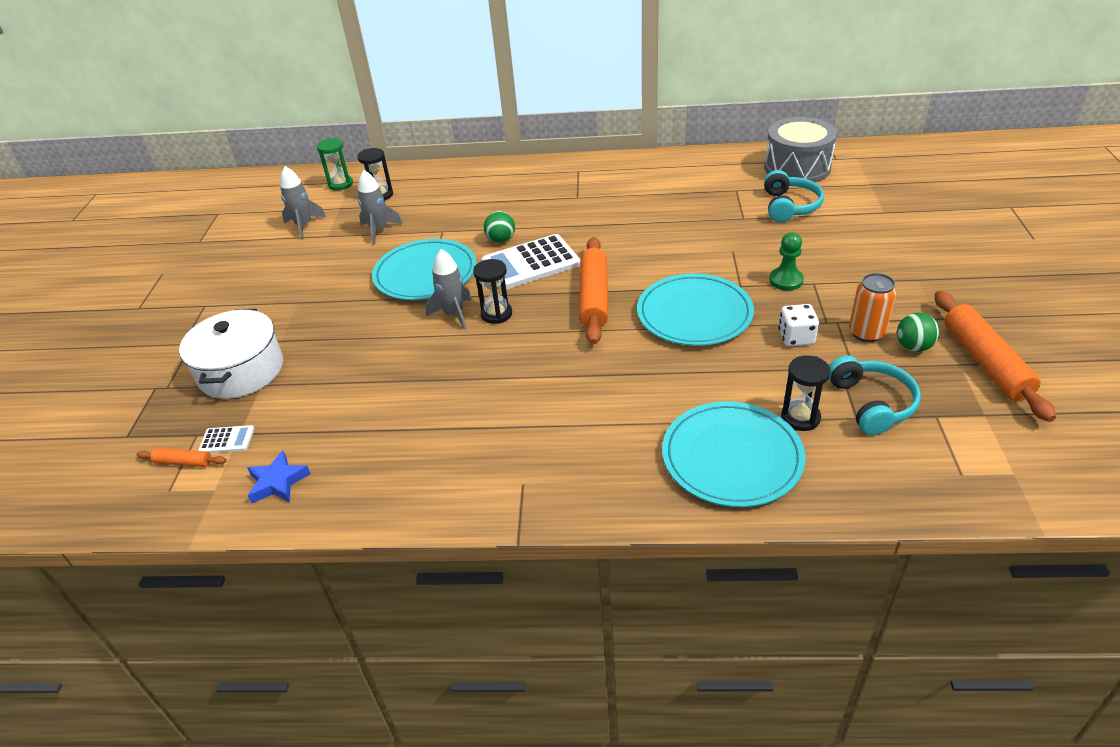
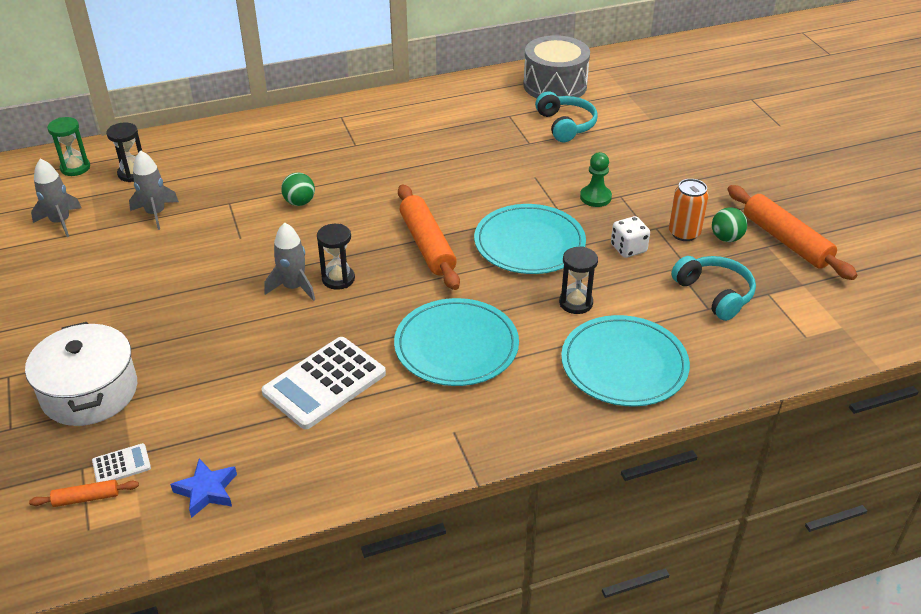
camera: 25 degrees left, 0 degrees up
(425, 273) = (237, 251): turquoise plate -> turquoise plate (456, 346)
(530, 263) = (345, 221): white calculator -> white calculator (324, 383)
(800, 417) = (664, 318): black hourglass -> black hourglass (576, 303)

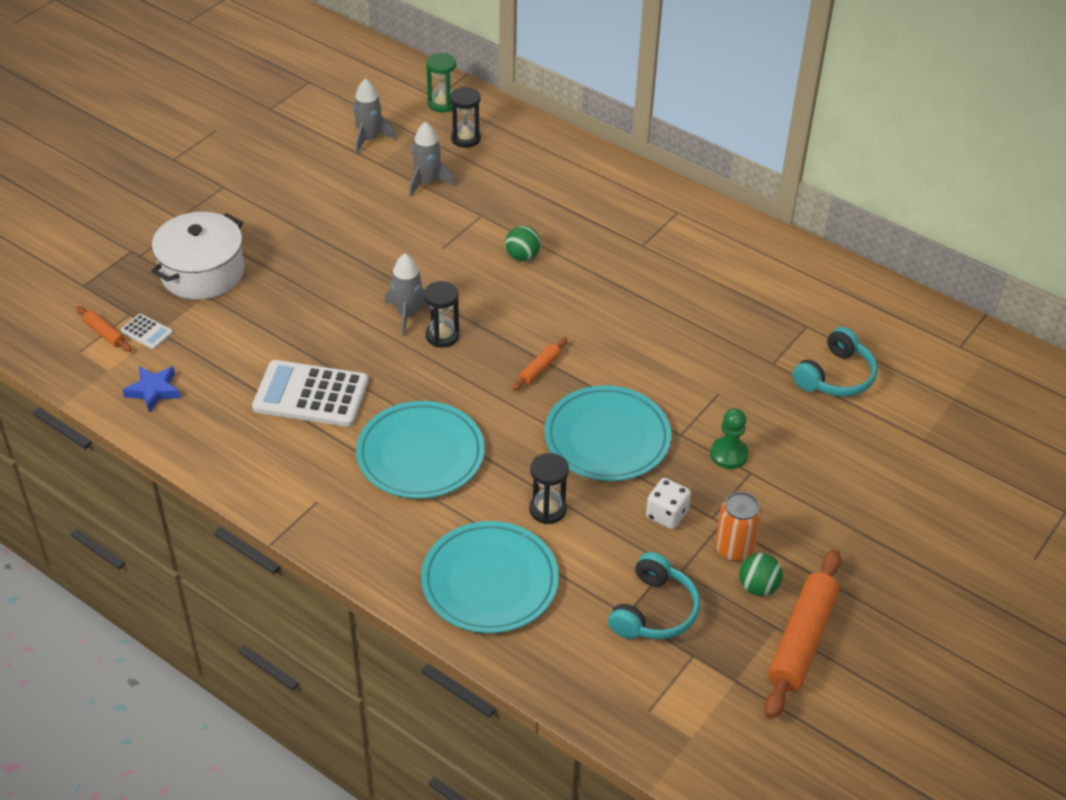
camera: 55 degrees right, 5 degrees up
(427, 245) = (540, 368): orange rolling pin -> orange rolling pin, size x0.48
(555, 85) = (904, 334): grey drum -> none

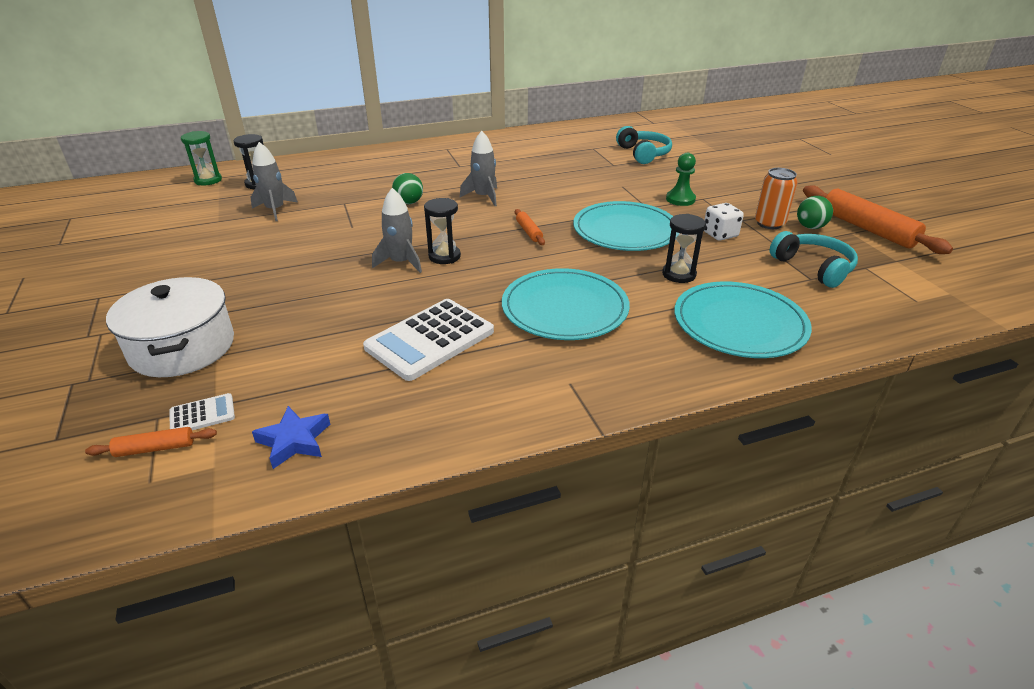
camera: 55 degrees left, 10 degrees down
(369, 139) = (185, 216): grey rocket -> grey rocket (483, 197)

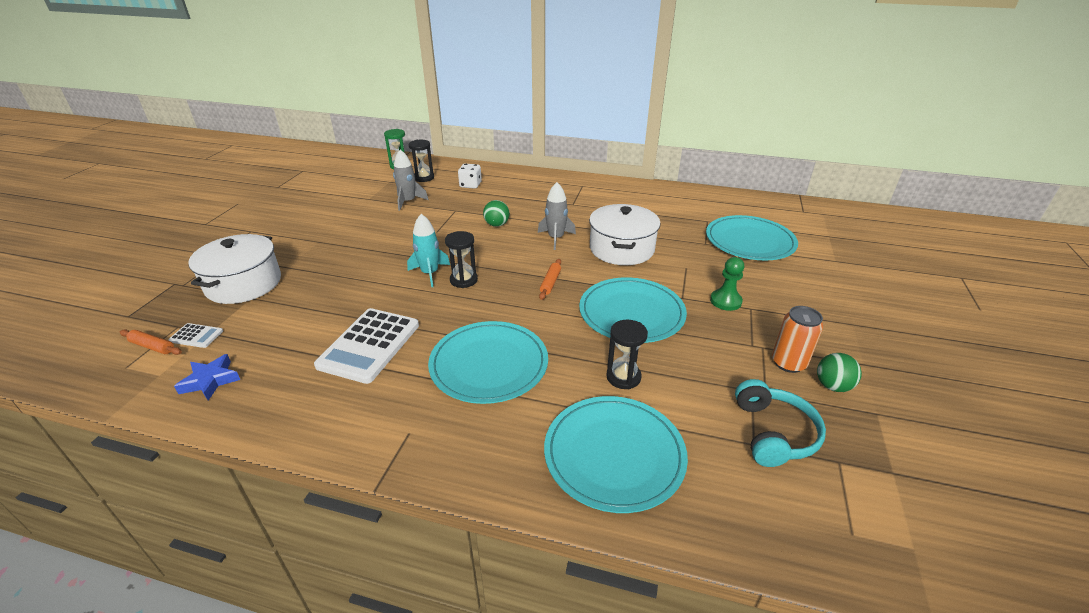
camera: 35 degrees right, 0 degrees up
(401, 263) = (430, 273): grey rocket -> turquoise rocket
(430, 339) = (369, 345): white calculator -> white calculator turned 60 degrees counterclockwise
(553, 188) = (621, 249): none -> white pot
(643, 154) = (749, 241): turquoise headphones -> turquoise plate
(720, 234) = (718, 353): white dice -> white dice (470, 185)
(867, 229) = (905, 418): orange rolling pin -> none

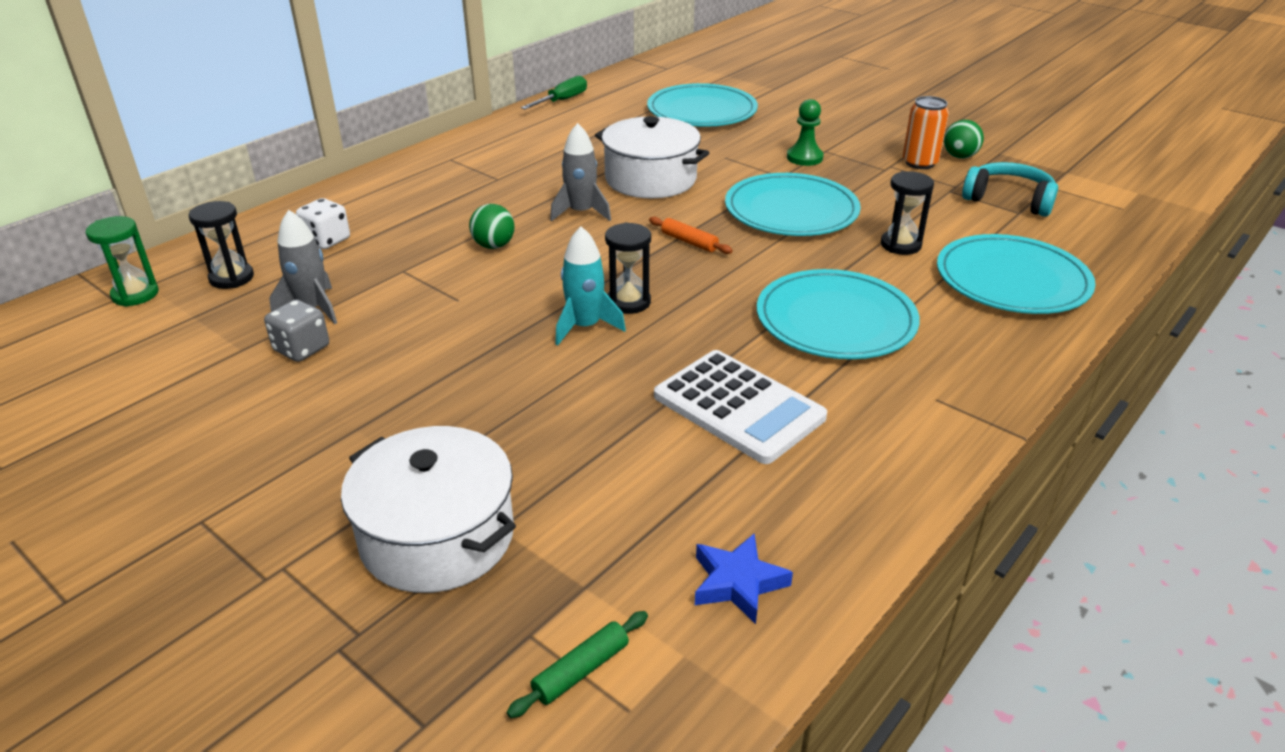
camera: 65 degrees left, 0 degrees up
(152, 347) = (581, 671): orange rolling pin -> green rolling pin
(196, 336) = (585, 604): white calculator -> none
(374, 210) = (302, 349): none -> grey dice
(697, 193) = (562, 100): none -> green screwdriver

